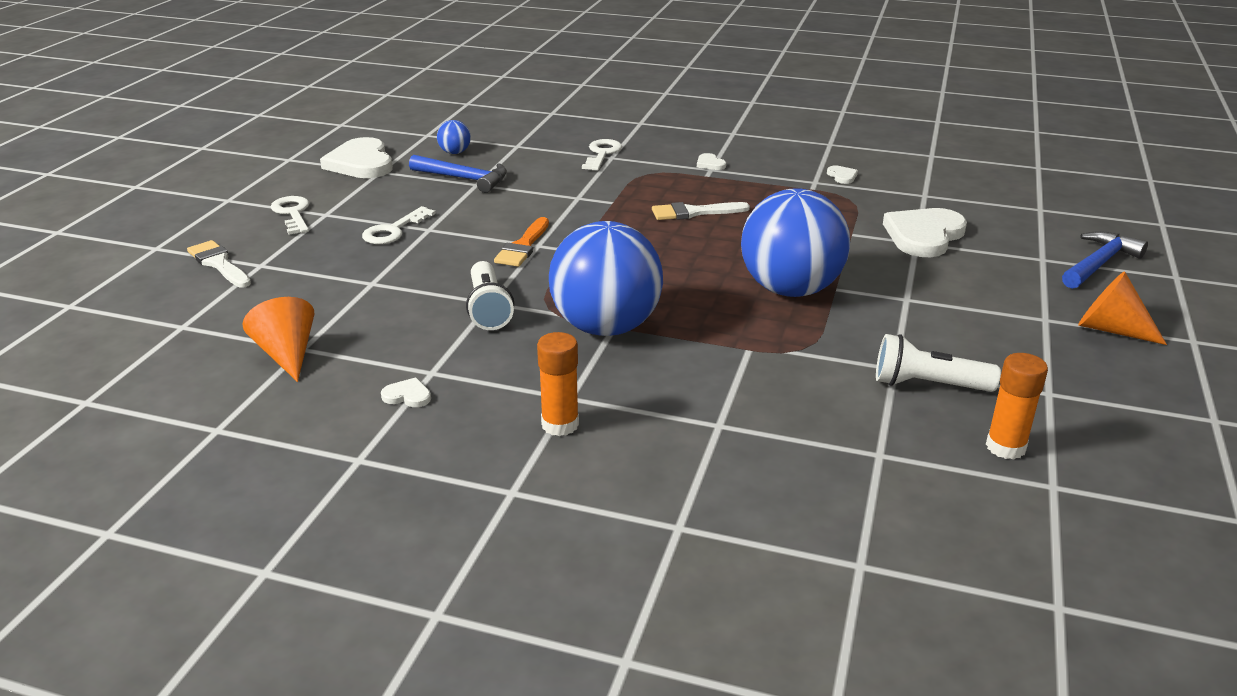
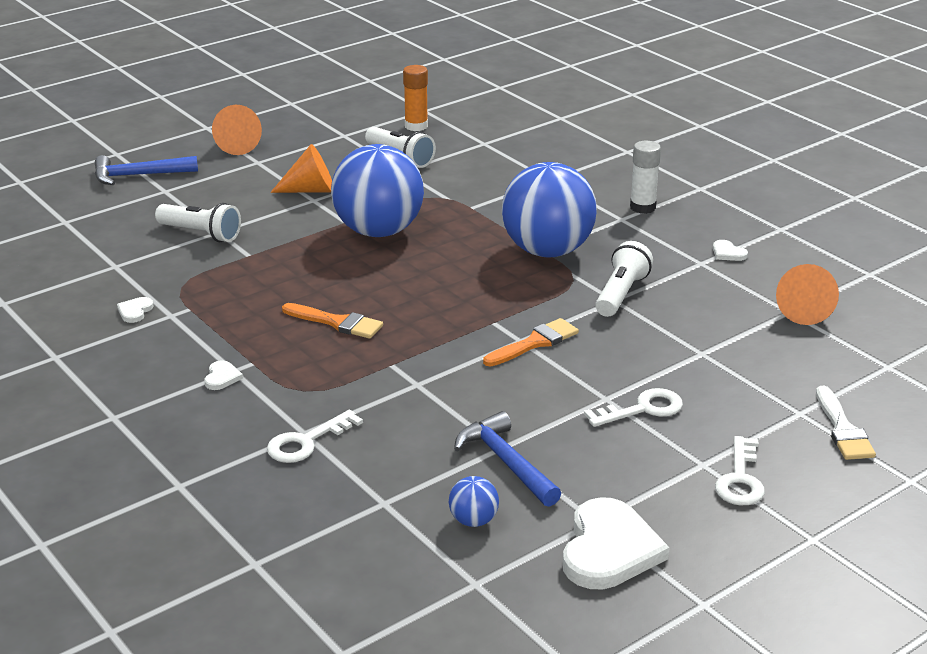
camera: 145 degrees left, 0 degrees up
(560, 424) = (642, 207): orange glue stick -> white glue stick
(694, 212) = (337, 322): white brush -> orange brush
(924, 235) = (201, 234): white heart -> white flashlight
(930, 307) = (311, 190): none -> orange cone

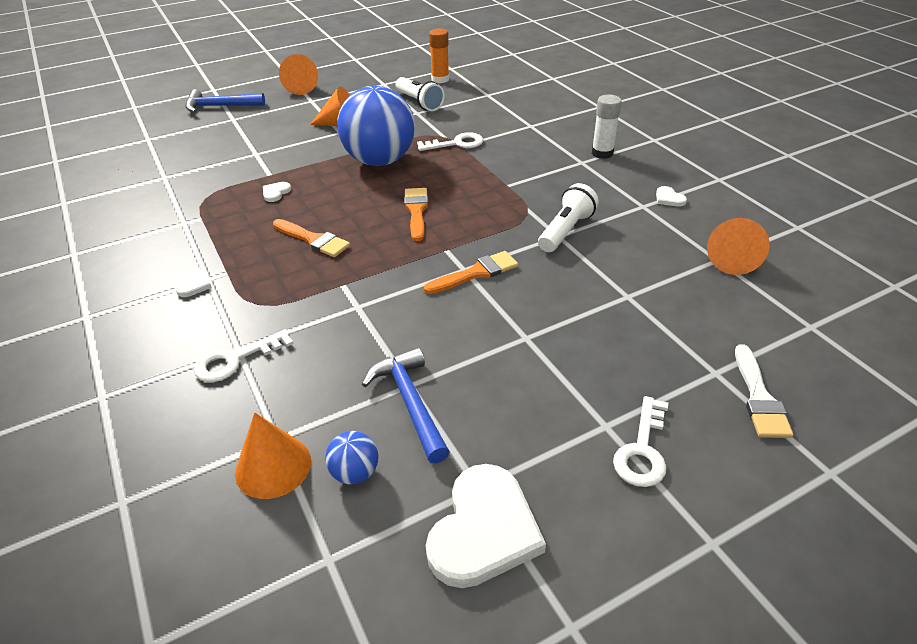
camera: 10 degrees right, 10 degrees up
(135, 311) = (157, 217): white heart -> white heart (276, 193)
(201, 234) = (242, 154): white flashlight -> none
(391, 523) = (273, 466): none -> orange cone
(445, 285) = (416, 211): none -> orange brush
(547, 251) = (512, 186): blue ball -> none
(643, 409) = (559, 353): white key -> white key (456, 143)

